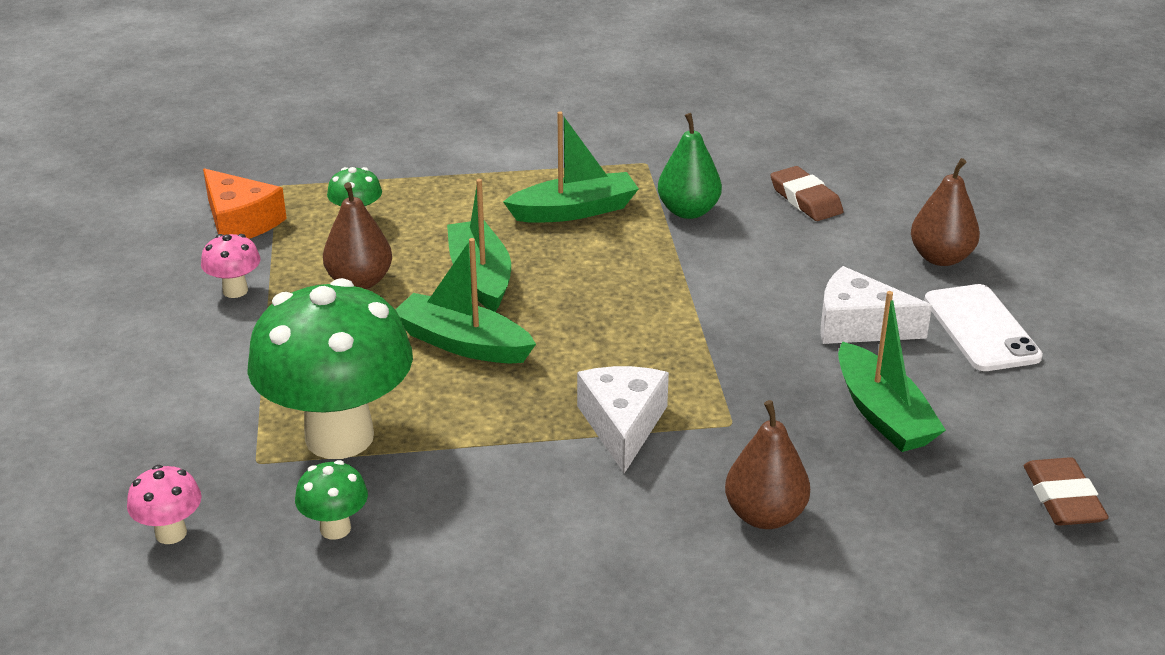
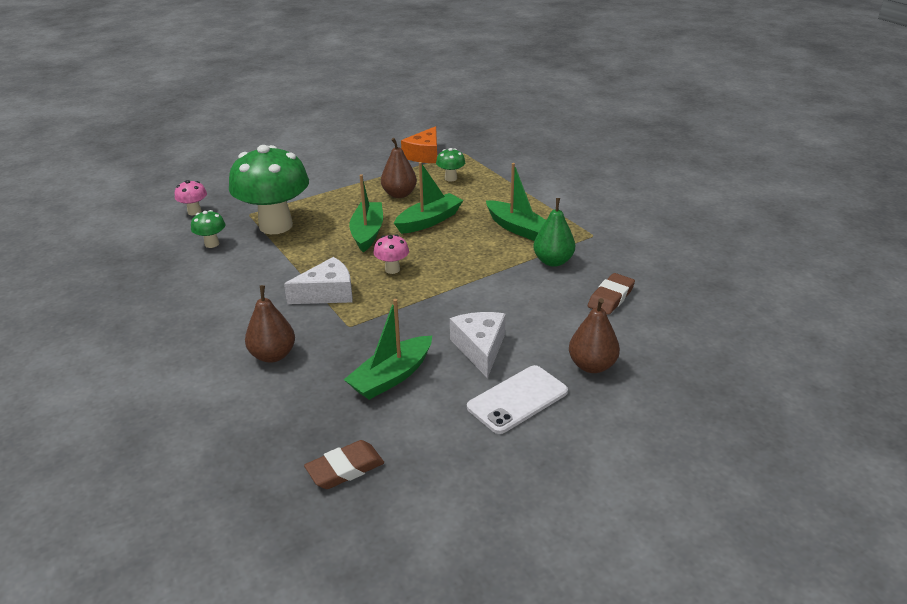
camera: 65 degrees right, 0 degrees up
(235, 291) = (369, 171): pink mushroom -> pink mushroom (392, 269)

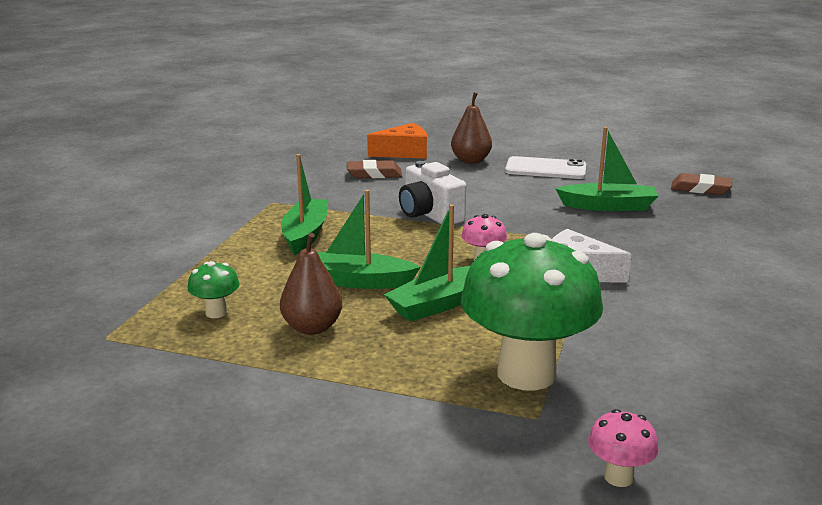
camera: 130 degrees left, 10 degrees down
(212, 244) = (644, 395): green mushroom -> none
(273, 355) = (687, 254): brown pear -> none
(424, 155) = (145, 366): orange cheese -> orange cheese (404, 152)
(480, 348) = (519, 192): white cheese -> none
(490, 284) = (429, 215): none -> white camera
(553, 261) = (349, 204): green pear -> none

